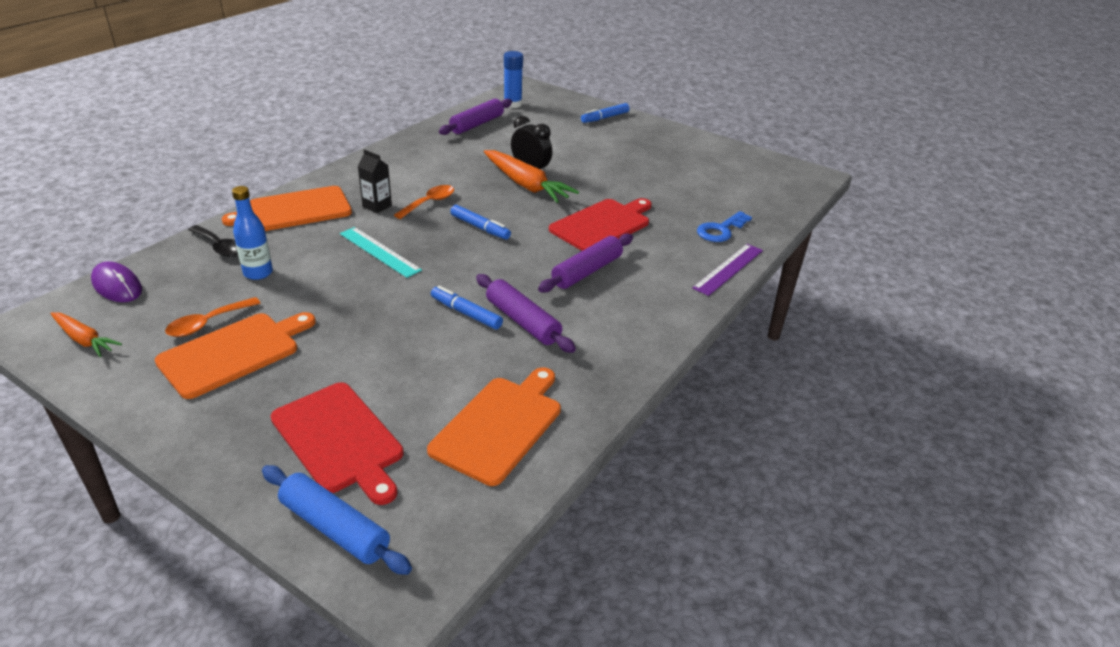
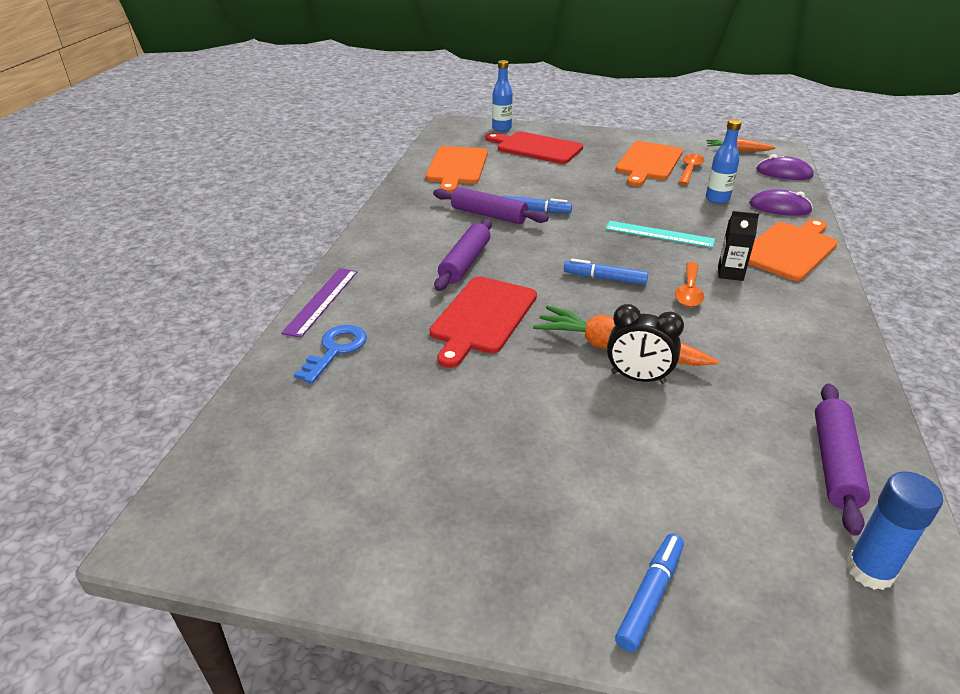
camera: 160 degrees right, 0 degrees up
(219, 247) = (779, 208): black spoon -> purple mouse
(334, 528) = (501, 128): blue rolling pin -> blue bottle

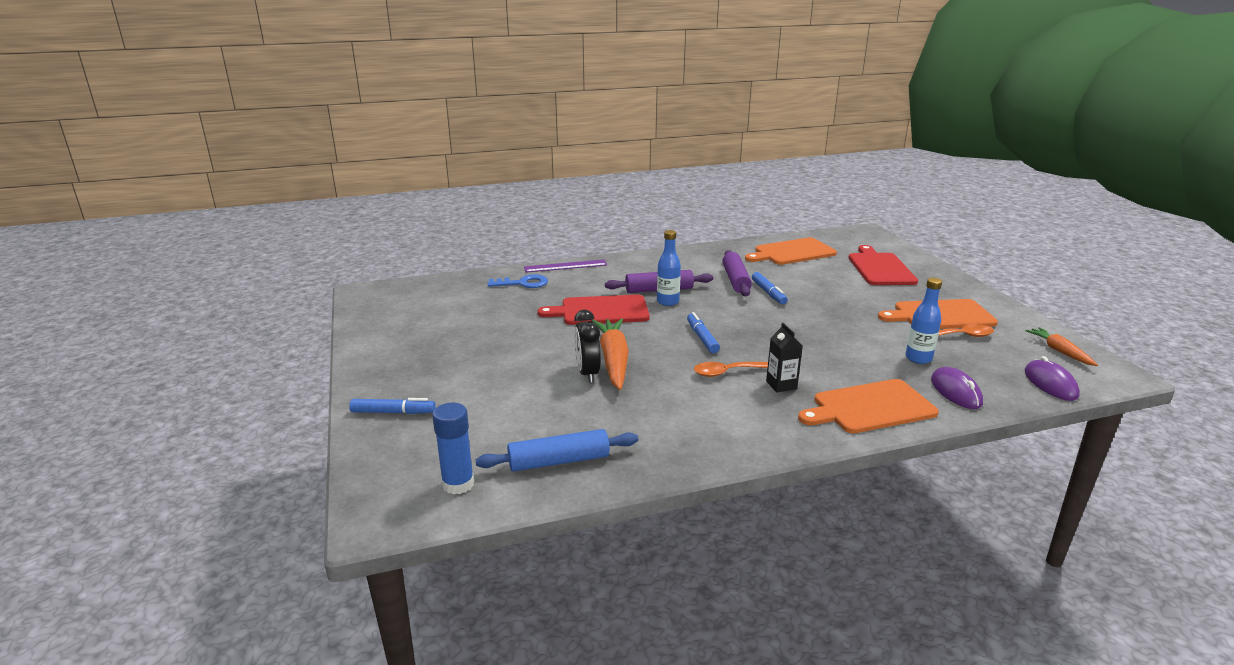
camera: 60 degrees right, 10 degrees down
(501, 128) = (892, 248): blue bottle -> blue bottle (667, 302)
(659, 234) = (805, 345): turquoise ruler -> none
(790, 249) = (870, 407): orange cutting board -> orange cutting board turned 150 degrees clockwise
(835, 463) = (559, 461): purple rolling pin -> blue rolling pin

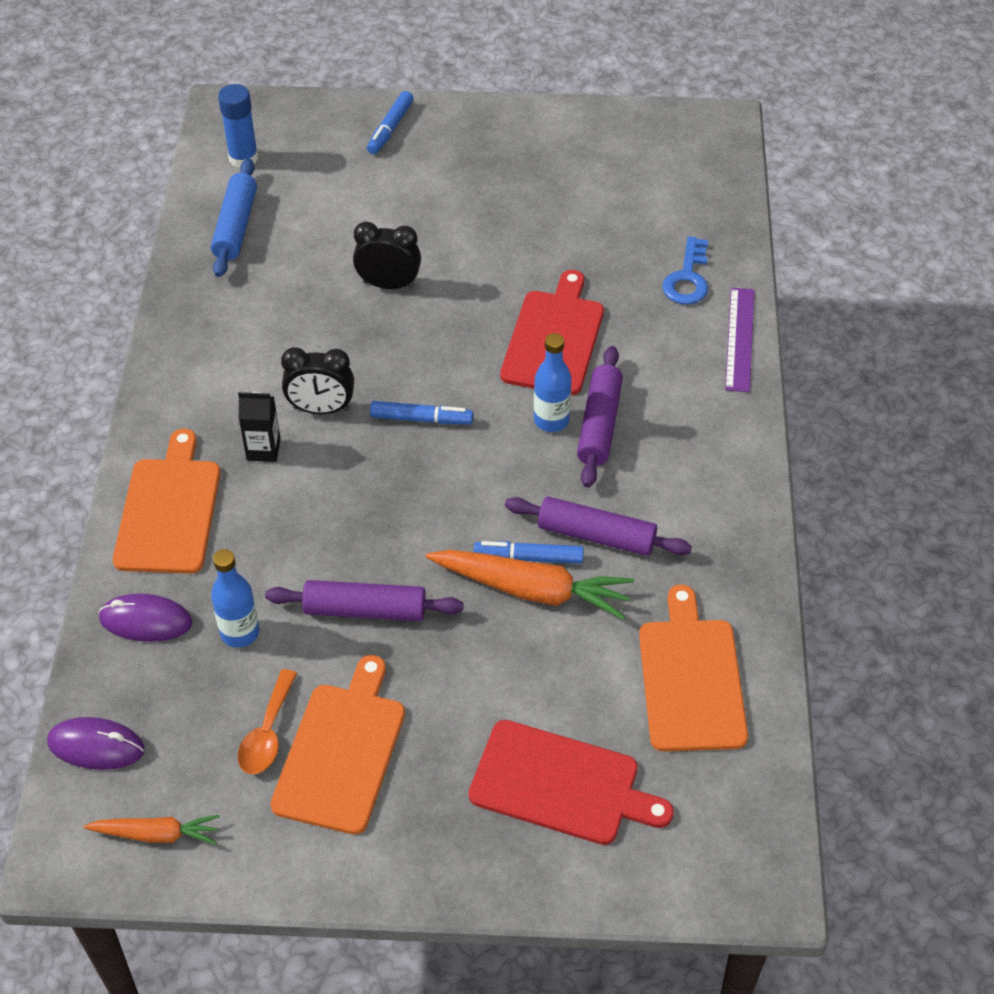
camera: 110 degrees right, 25 degrees up
(613, 360) = (407, 315): orange carrot -> orange carrot (532, 590)
(726, 372) = (321, 409): orange spoon -> black clock
(854, 326) = (365, 610): none -> purple rolling pin

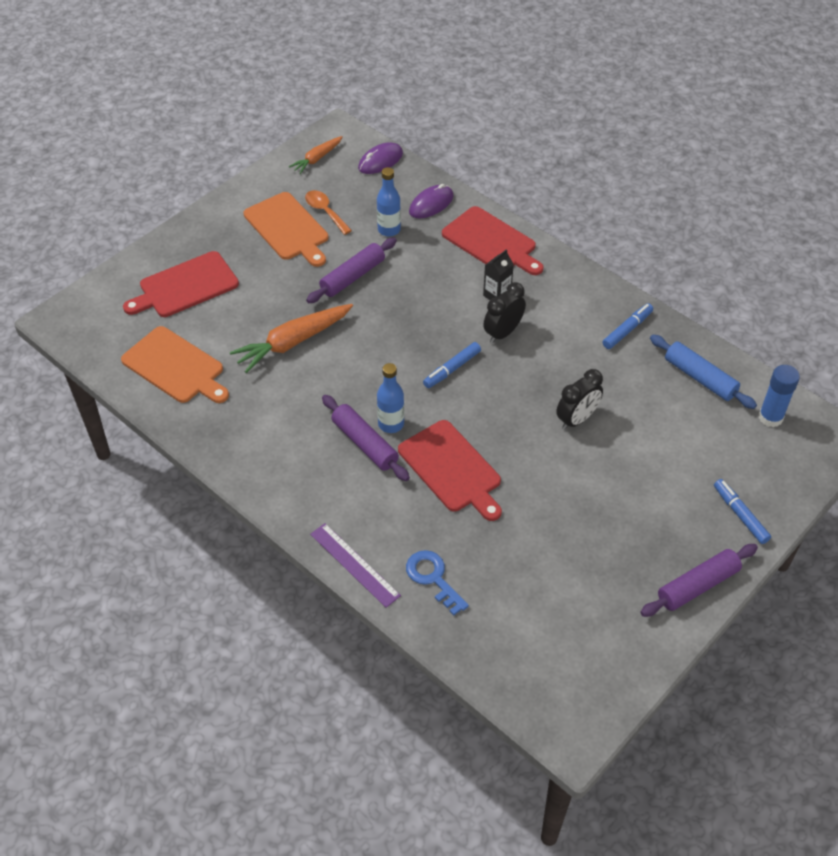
camera: 130 degrees right, 0 degrees up
(169, 511) = (491, 242): orange cutting board -> red cutting board
(529, 558) = (312, 354): blue marker -> blue marker (627, 330)
(596, 536) = (294, 389): purple rolling pin -> purple rolling pin (697, 585)

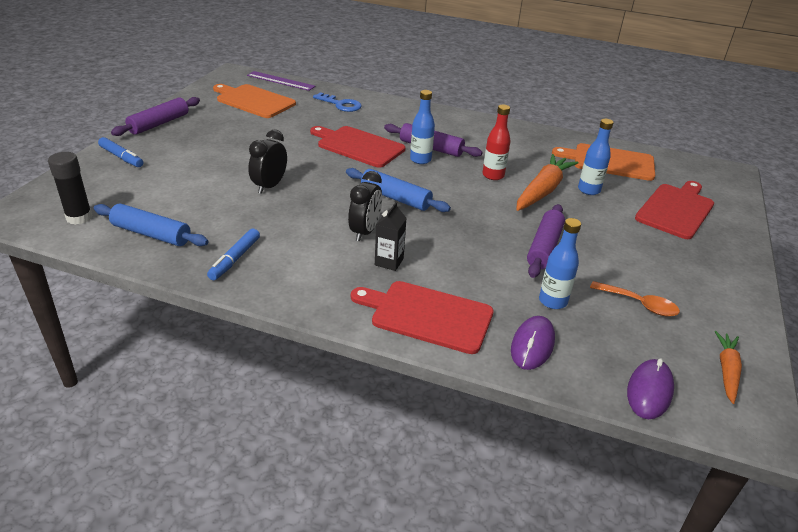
camera: 155 degrees right, 15 degrees down
(244, 331) = (589, 190): none -> blue bottle
(288, 228) = (655, 277): orange cutting board -> orange cutting board (254, 101)
(327, 377) = (493, 175): none -> red bottle
(354, 564) = (393, 103): purple ruler -> purple ruler (281, 81)
(452, 369) = (395, 198): blue marker -> blue rolling pin
(770, 417) = (79, 217): blue glue stick -> black glue stick

